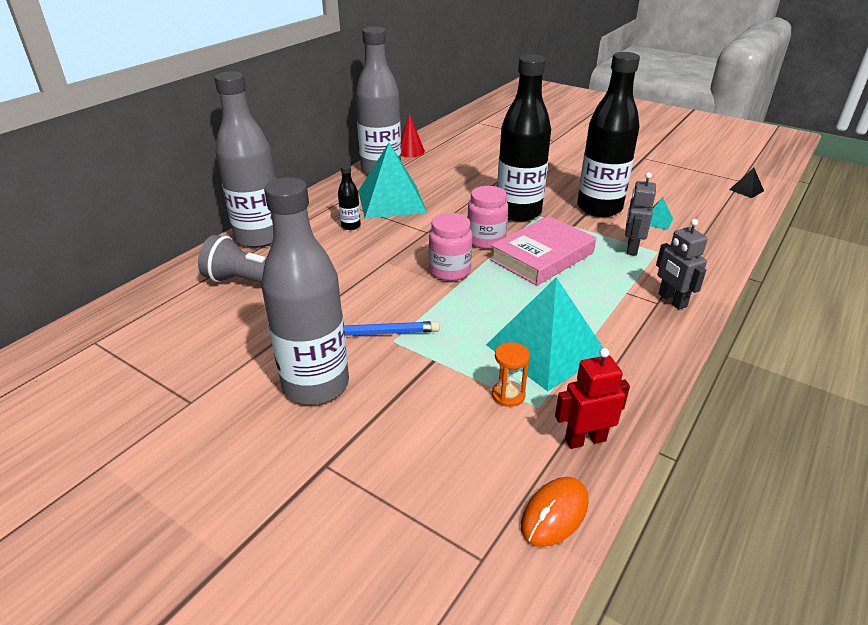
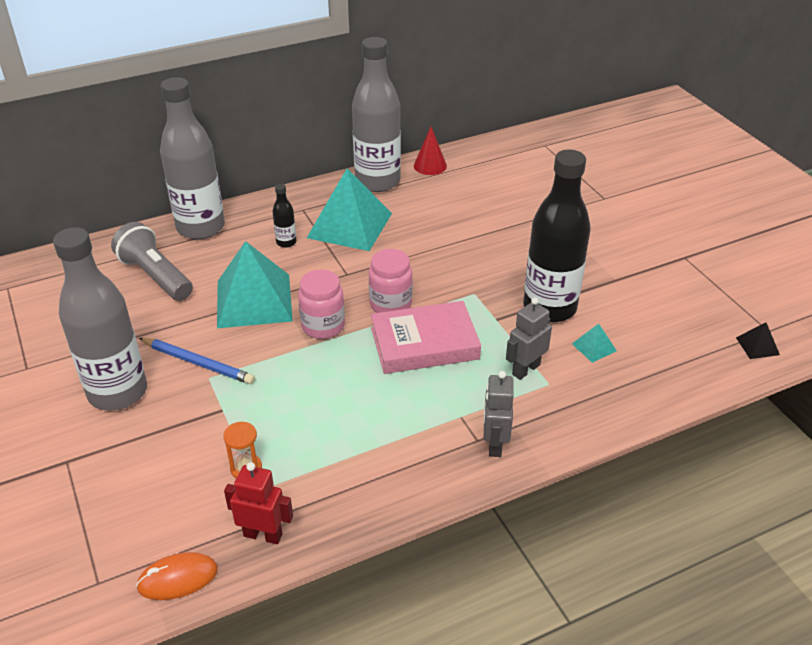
camera: 30 degrees right, 5 degrees up
(518, 212) = (458, 282): black bottle -> none
(546, 349) = (321, 441): turquoise pyramid -> turquoise pyramid (254, 300)

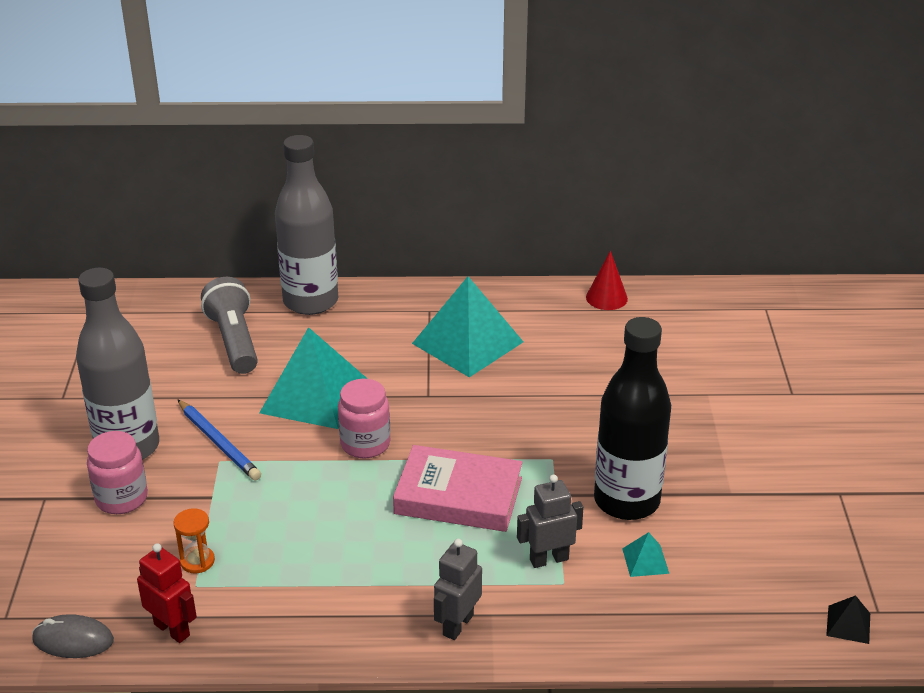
camera: 25 degrees right, 5 degrees down
(178, 578) = (73, 640): orange mouse -> grey mouse
(286, 242) = (387, 342): black bottle -> none
(377, 181) = (533, 301): grey bottle -> none
(390, 304) = (451, 443): pink jar -> pink jar (121, 498)

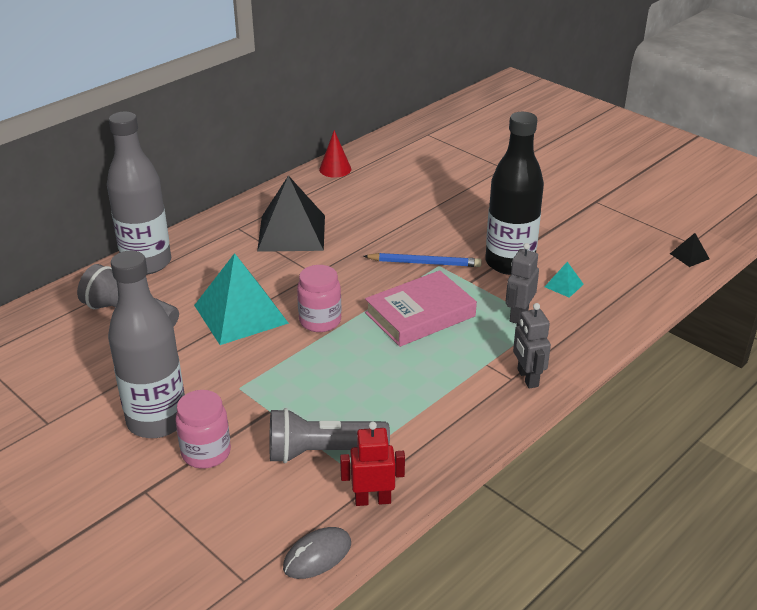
camera: 45 degrees left, 0 degrees up
(197, 561) = (323, 452): orange hourglass -> grey flashlight
(218, 443) = (220, 378): blue pencil -> blue pencil (424, 263)
(467, 342) = (292, 233): turquoise pyramid -> black pyramid

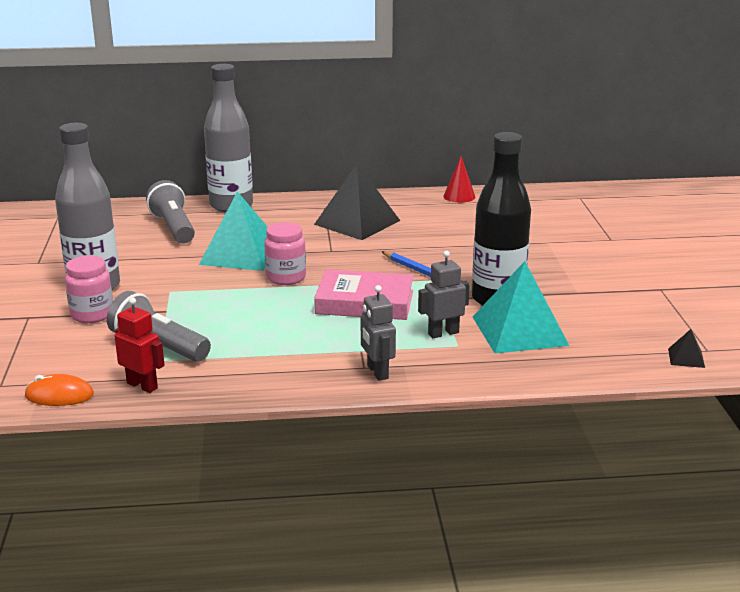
camera: 40 degrees right, 10 degrees down
(317, 555) = (59, 395): grey mouse -> orange mouse
(527, 378) = (377, 372): grey robot -> grey robot turned 45 degrees counterclockwise
(563, 285) = (519, 330): turquoise pyramid -> turquoise pyramid, size x2.42

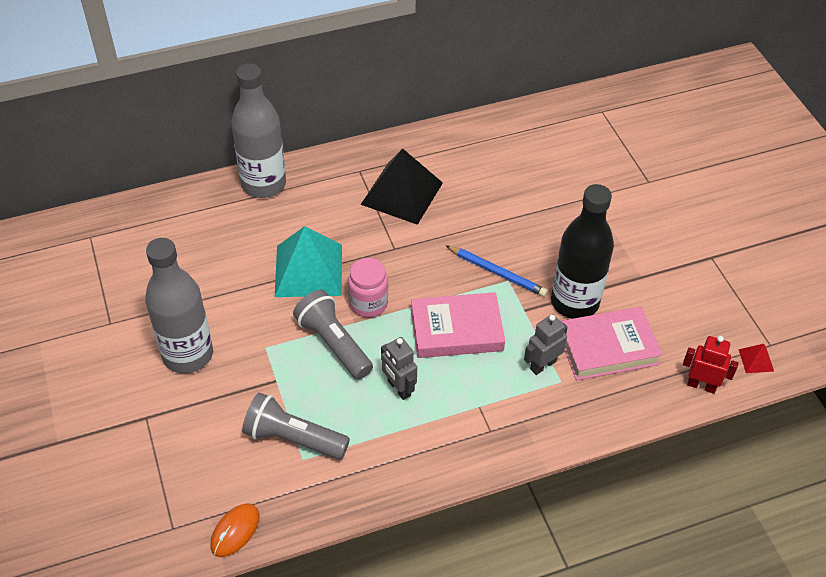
camera: 15 degrees left, 25 degrees up
(59, 395) = (235, 531): orange mouse -> orange mouse turned 45 degrees counterclockwise
(92, 314) = (207, 401): pink jar -> none
(142, 385) = (304, 500): red robot -> red robot (701, 385)
(173, 228) = (221, 236): grey flashlight -> grey flashlight (334, 344)
(377, 372) = (504, 436): grey robot -> grey robot (399, 388)
(459, 196) = (486, 128): red cone -> none
(519, 330) = (607, 347): turquoise pyramid -> pink book
(686, 358) = (756, 360): black pyramid -> red pyramid

